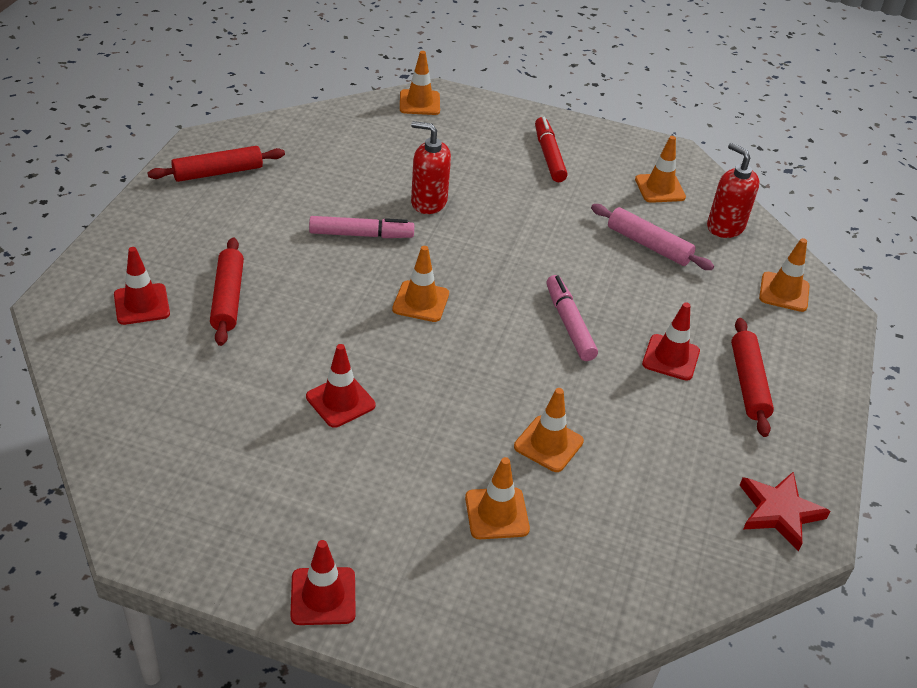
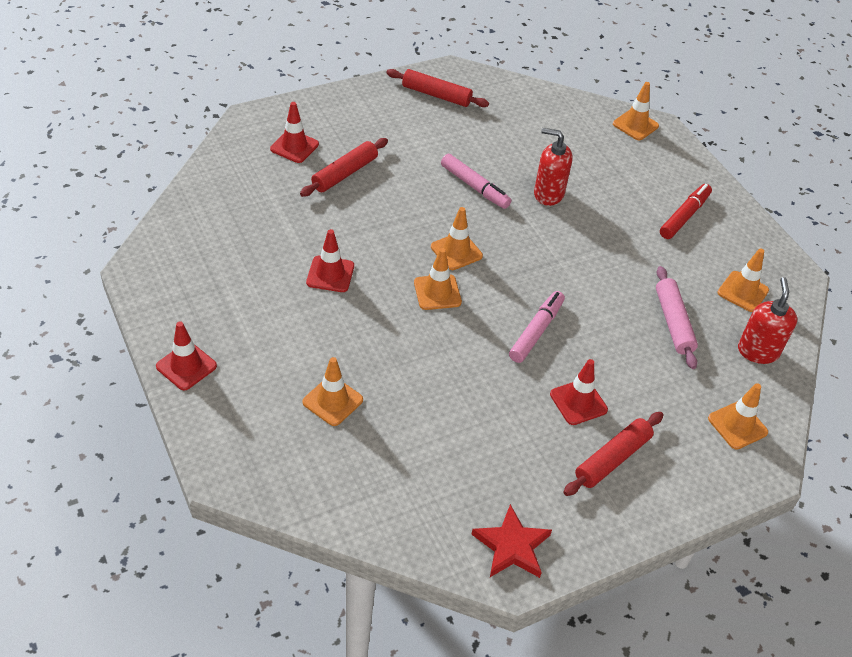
camera: 45 degrees right, 5 degrees up
(428, 202) = (548, 194): red soap dispenser -> red soap dispenser turned 45 degrees counterclockwise
(548, 444) = (418, 389): orange traffic cone -> orange traffic cone (437, 292)

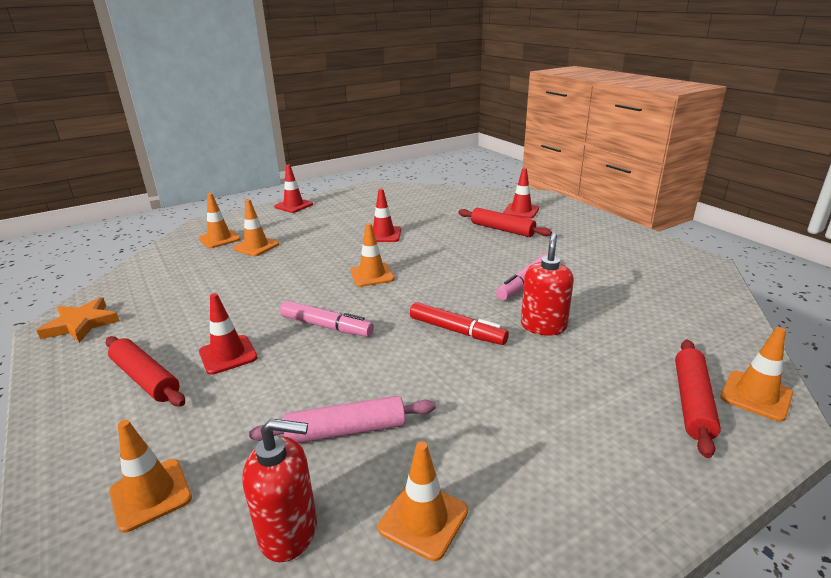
camera: 90 degrees right, 20 degrees down
(436, 95) = (652, 256): red rolling pin -> red rolling pin (692, 402)
(456, 251) = (427, 280): orange traffic cone -> orange traffic cone (219, 239)
(512, 546) = (81, 324): red star -> orange star
(684, 216) = (574, 448): red marker -> red marker (457, 331)

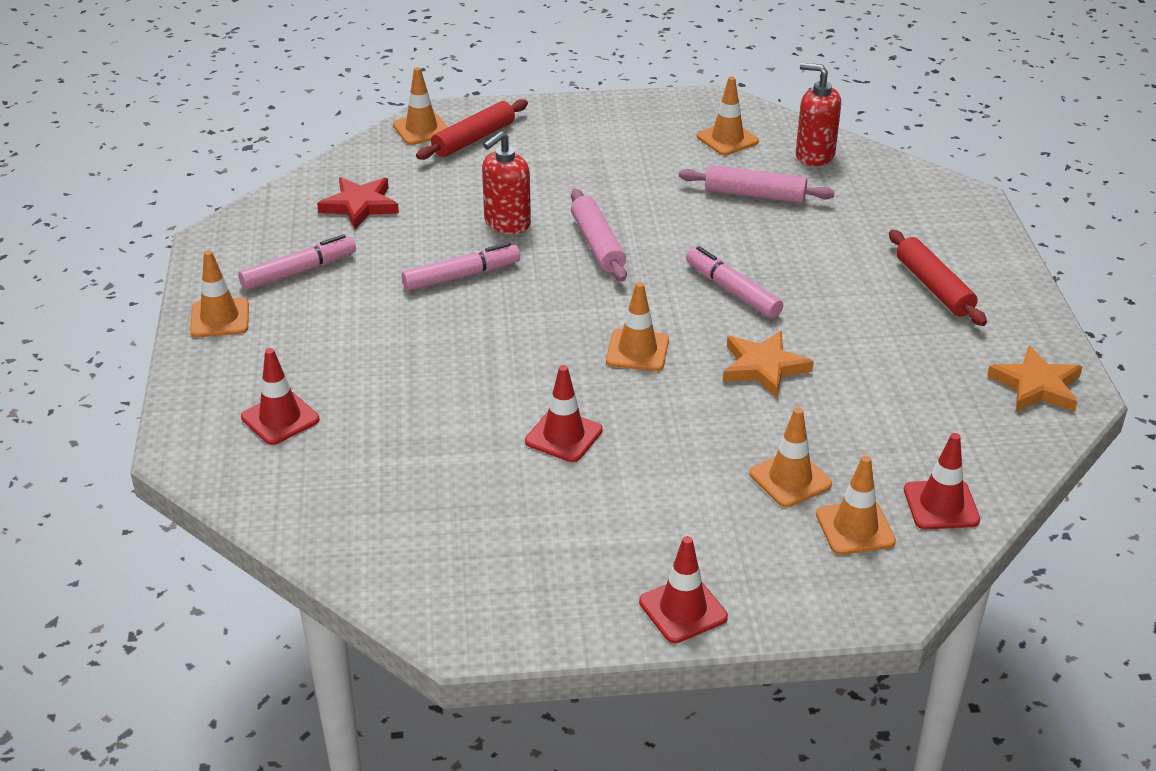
camera: 155 degrees left, 10 degrees up
(151, 494) = (909, 197): orange traffic cone -> orange traffic cone (220, 318)
(228, 355) = (848, 289): red traffic cone -> red traffic cone (941, 505)
(285, 287) = (764, 367): none -> orange star
(457, 331) = (597, 244): red marker -> pink rolling pin
(502, 229) = (369, 381): red rolling pin -> none
(622, 260) = (299, 271): none -> pink marker
(664, 306) = (360, 206): none -> red star

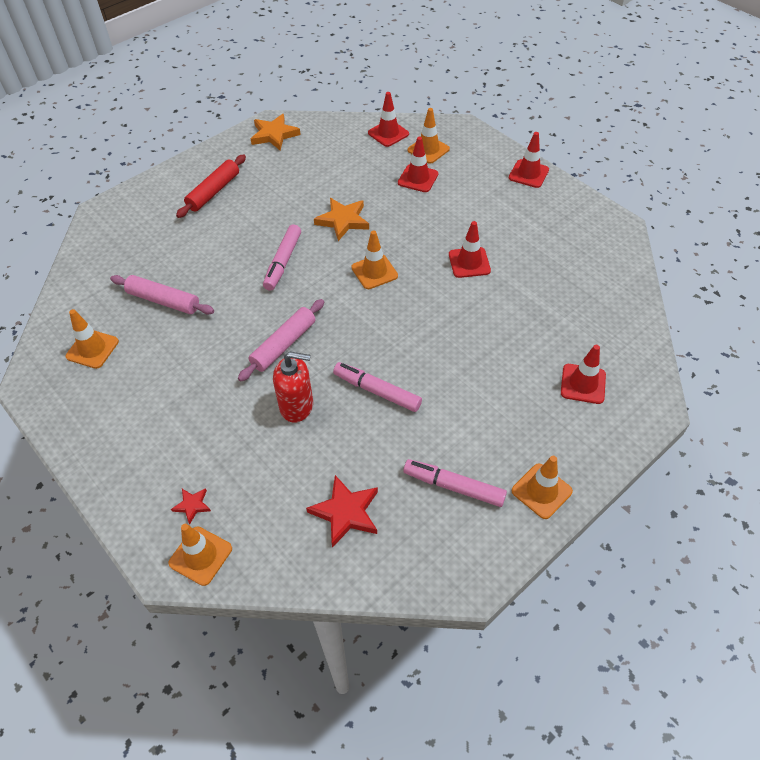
camera: 125 degrees left, 15 degrees up
(473, 139) = (192, 505): red rolling pin -> red star
(755, 195) = (163, 300): pink rolling pin -> pink rolling pin turned 45 degrees counterclockwise
(790, 479) = (418, 178): orange traffic cone -> red traffic cone
(814, 155) = (89, 295): red soap dispenser -> none

